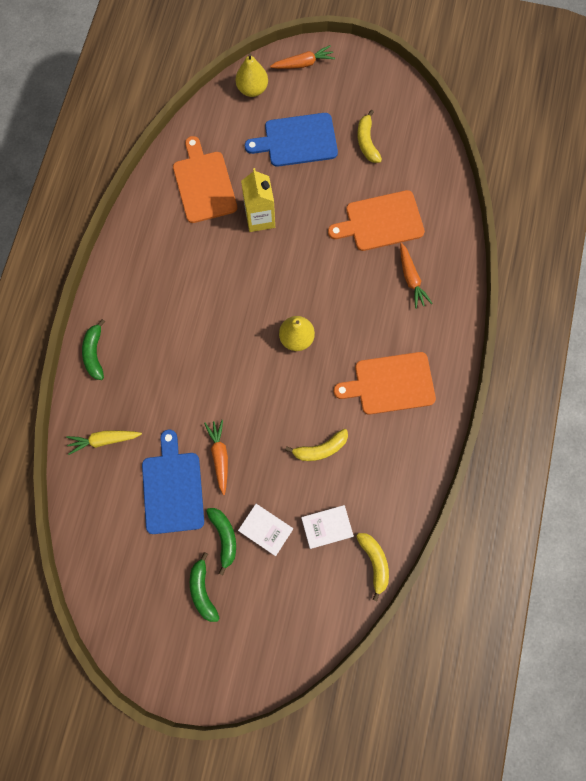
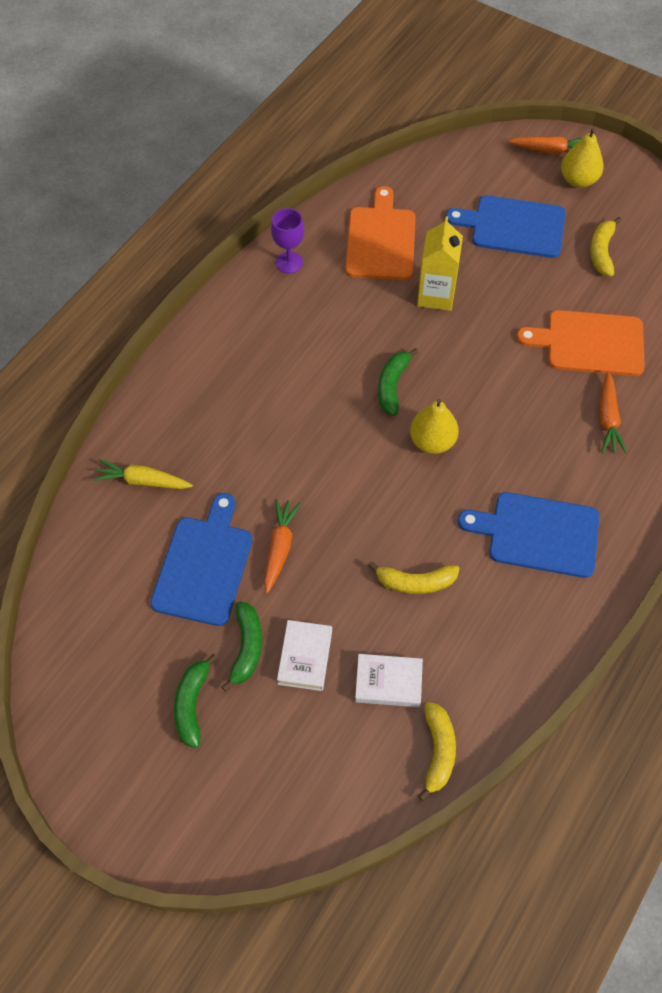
camera: 20 degrees right, 15 degrees down
(95, 353) = (173, 381): green banana -> green banana (392, 385)
(143, 226) = (289, 262): none -> purple goblet
(252, 89) = (478, 159): yellow pear -> yellow pear (578, 180)
(266, 529) = (305, 657): white book -> white book turned 45 degrees clockwise
(390, 383) = (538, 534): orange cutting board -> blue cutting board

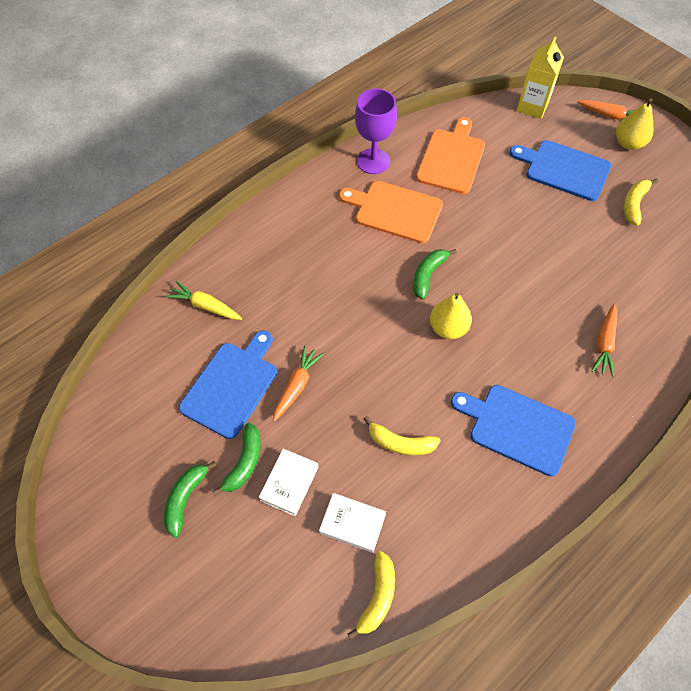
camera: 15 degrees right, 0 degrees up
(289, 262) = (373, 161): purple goblet -> purple goblet, size x1.50
(436, 295) = (484, 210): yellow carton -> yellow carton (532, 106)
(589, 343) = (604, 276): orange cutting board -> orange cutting board (395, 211)

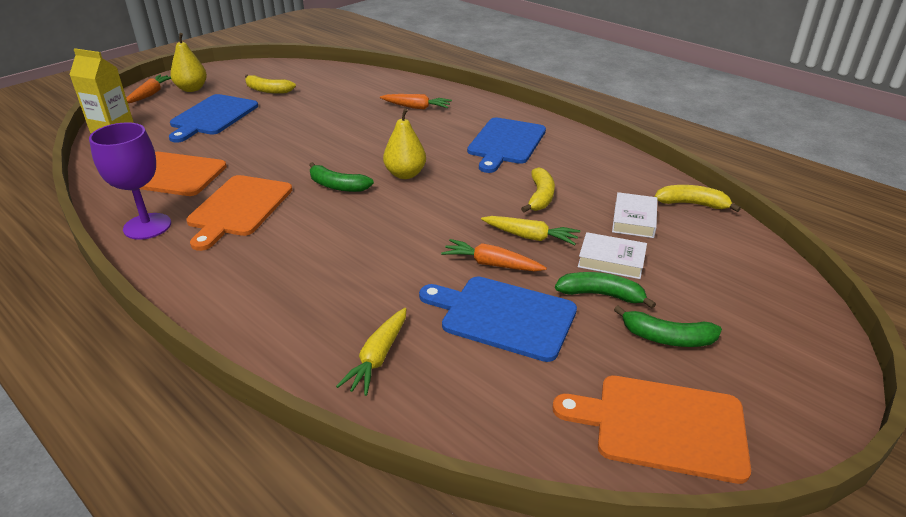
camera: 95 degrees left, 25 degrees down
(106, 467) = (662, 426): none -> orange cutting board
(333, 422) = (530, 237): none -> yellow carrot

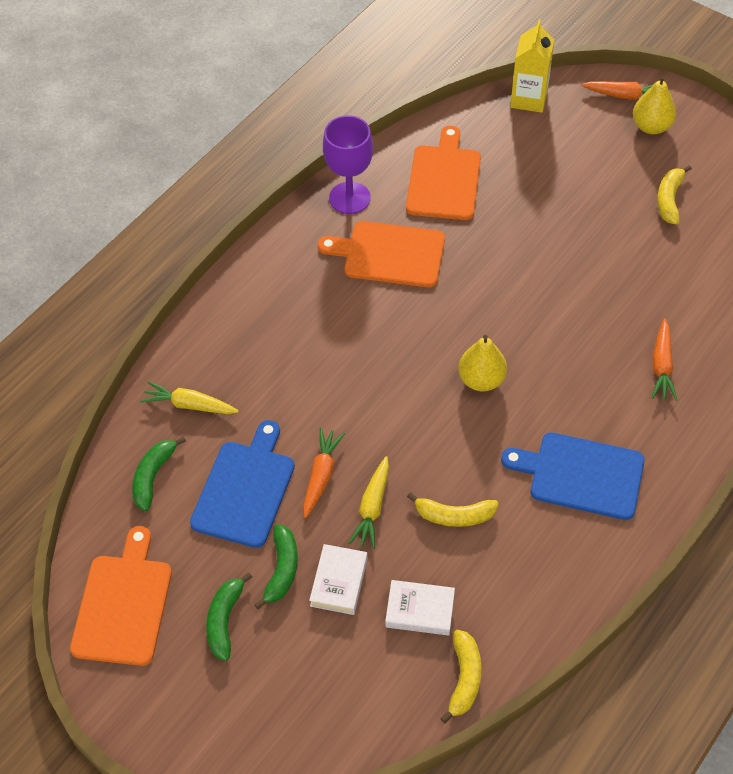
camera: 85 degrees right, 20 degrees up
(212, 117) = (580, 171): blue cutting board -> none
(337, 186) = (445, 323): green banana -> green banana (153, 476)

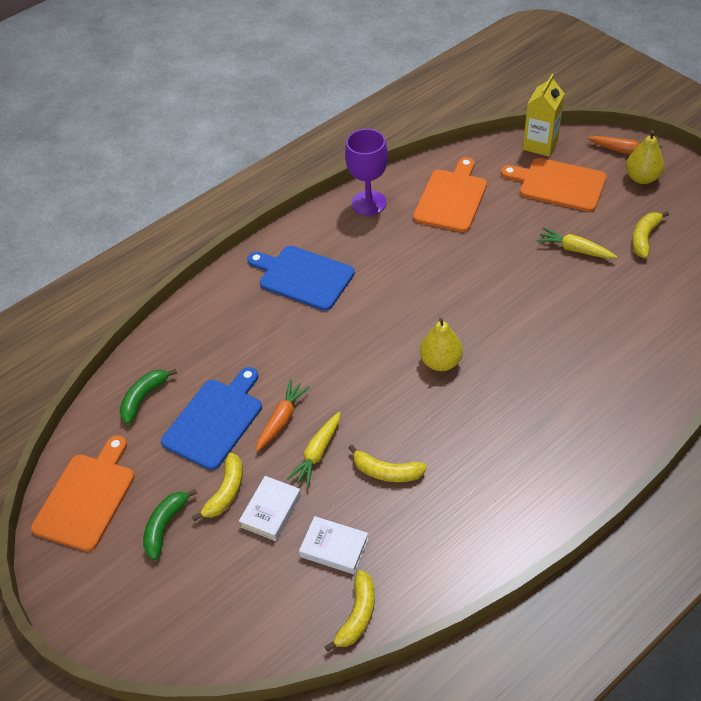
camera: 15 degrees right, 5 degrees down
(189, 405) = (191, 346): yellow carrot -> yellow carrot (575, 249)
(282, 570) = (226, 492): green banana -> yellow banana
(389, 254) = (389, 250): orange cutting board -> orange cutting board (558, 184)
(581, 475) = (509, 455): blue cutting board -> blue cutting board (303, 277)
(661, 366) = (605, 374): orange carrot -> none

